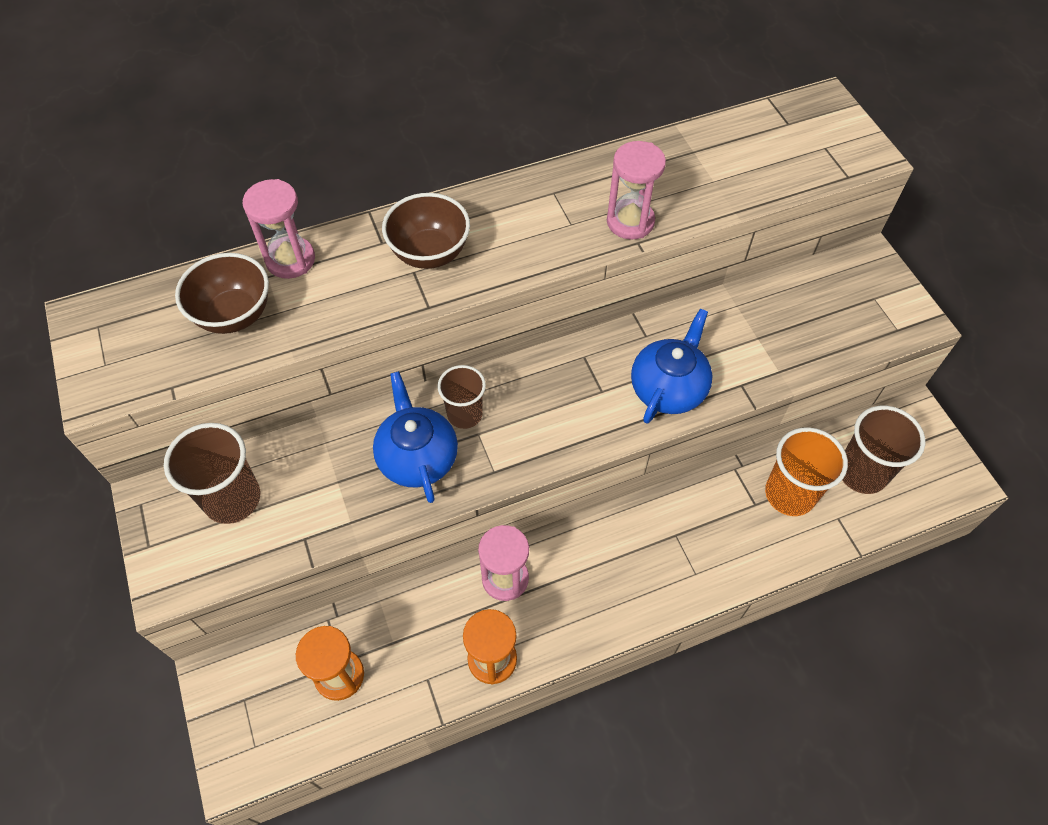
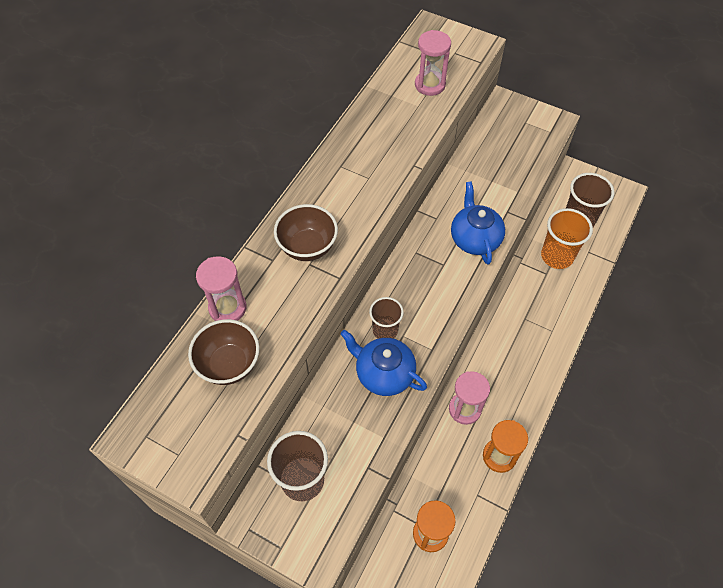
camera: 40 degrees left, 0 degrees up
(630, 222) = (398, 156): pink hourglass -> pink hourglass (430, 85)

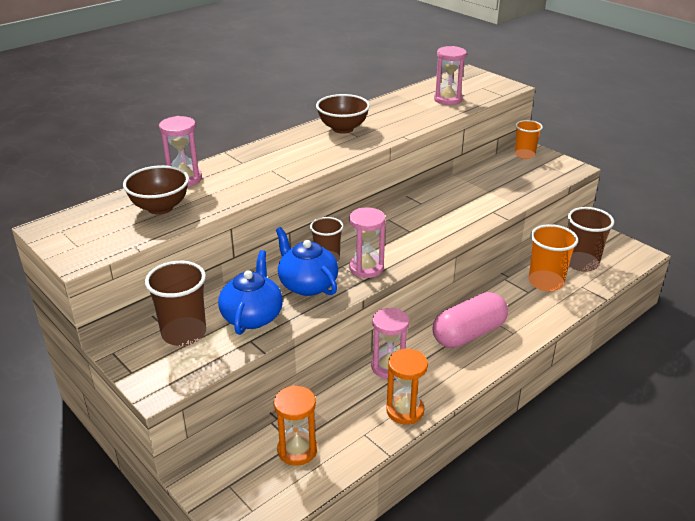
camera: 20 degrees right, 25 degrees down
(307, 247) = (277, 161): brown bowl -> brown bowl (343, 129)
(427, 332) = (366, 268): none -> pink hourglass
(475, 239) = (450, 221): blue teapot -> blue teapot (252, 316)
(503, 112) = (524, 155): none -> orange cup
(516, 345) = (469, 334): none -> pink capsule

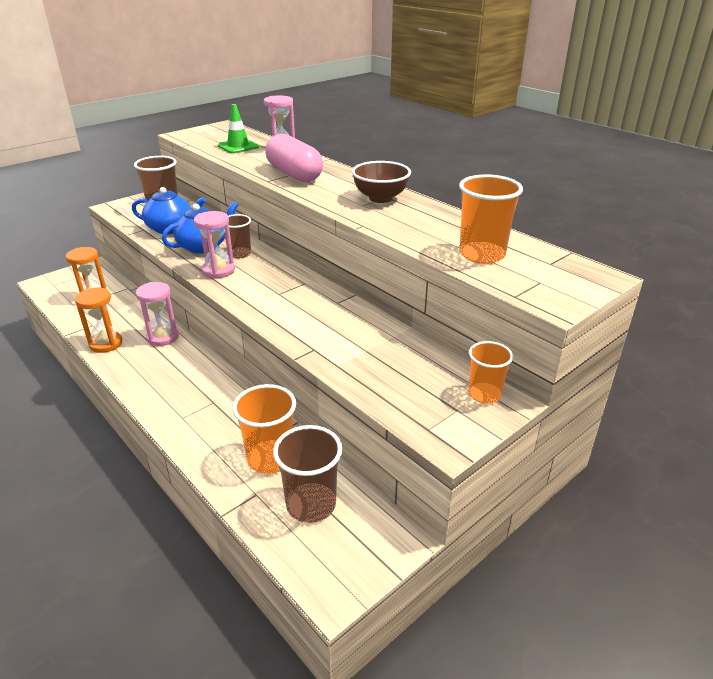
camera: 90 degrees right, 0 degrees up
(160, 208) = (238, 146): brown bowl -> green traffic cone
(448, 99) = (482, 254): pink hourglass -> orange cup
(469, 334) = (190, 386): pink capsule -> pink capsule (294, 174)

